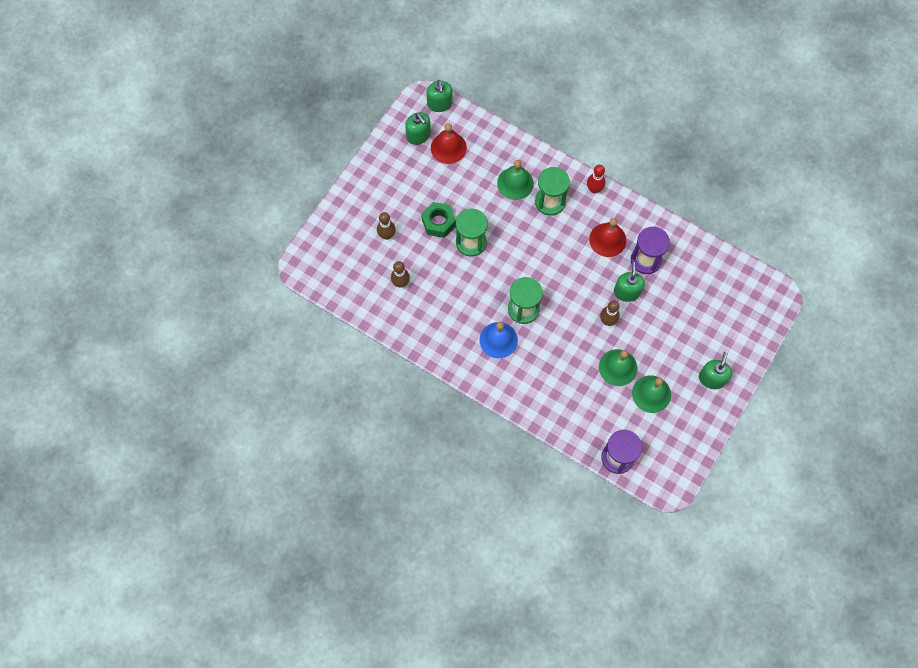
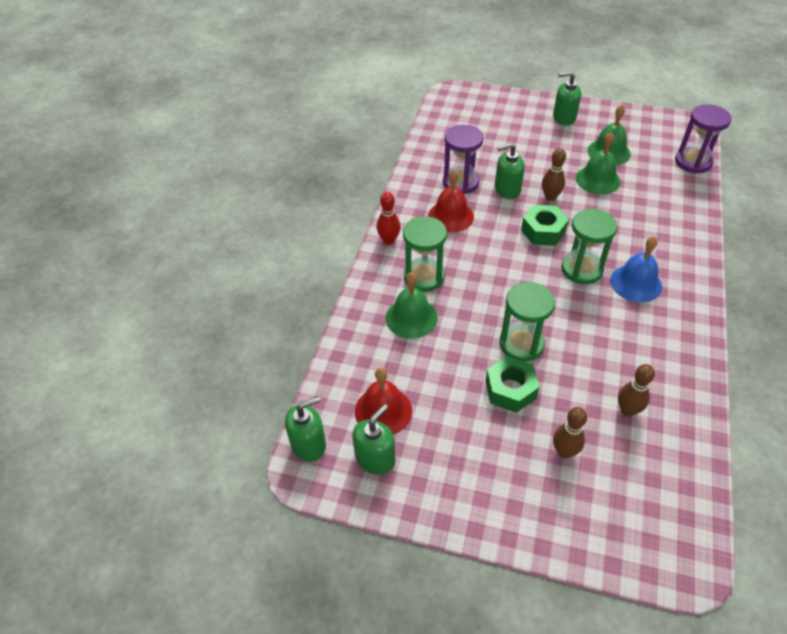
camera: 105 degrees left, 20 degrees down
(570, 299) = (543, 231): none -> green nut

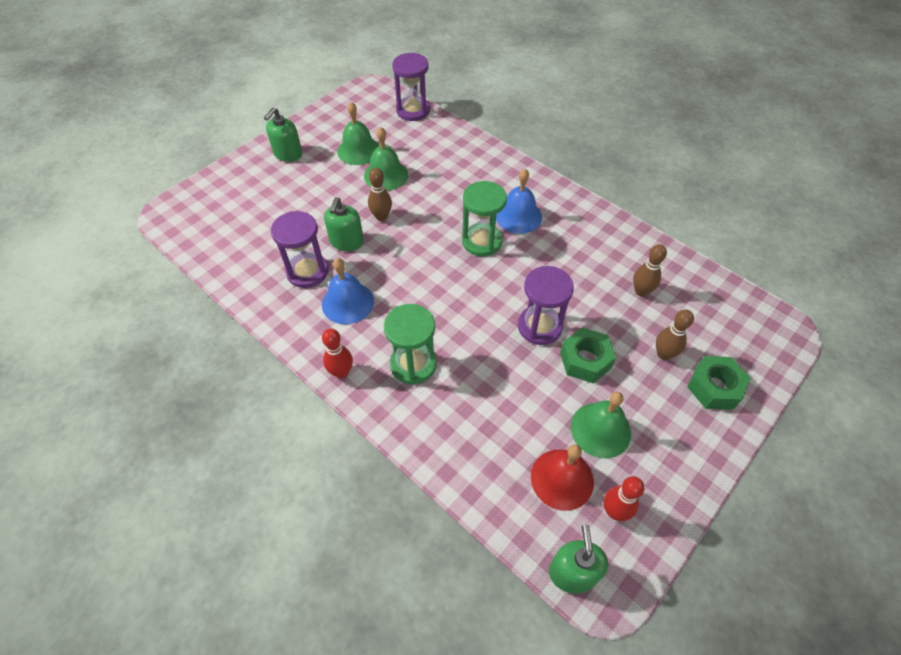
camera: 65 degrees left, 5 degrees up
(375, 458) = (614, 511): green soap dispenser -> red bowling pin
(411, 318) = (460, 400): green bell -> green bell (600, 429)
(451, 216) = (348, 302): red bell -> blue bell
(521, 344) = (539, 326): green hourglass -> purple hourglass
(543, 231) = (419, 244): green nut -> green nut (714, 387)

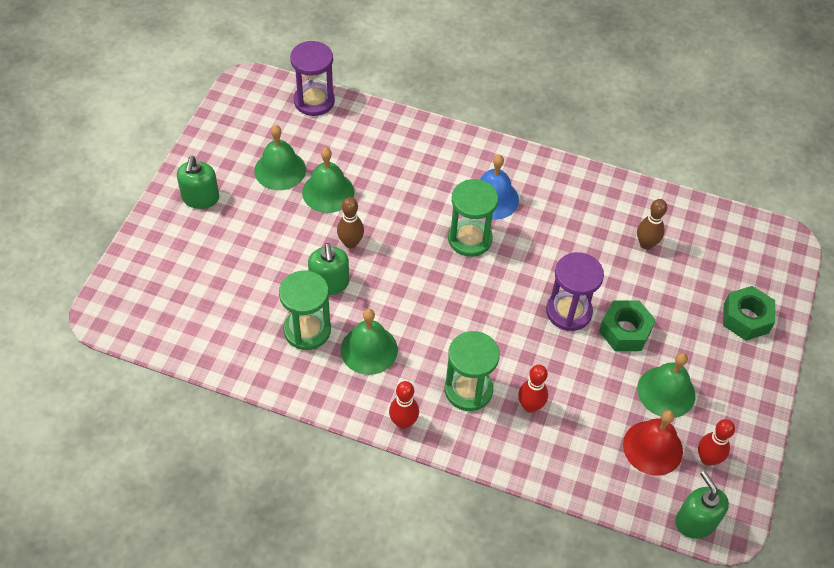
camera: 25 degrees left, 0 degrees up
(307, 272) = (307, 330): purple hourglass -> green hourglass
(348, 302) = (369, 349): blue bell -> green bell
(461, 397) = (530, 406): none -> red bowling pin
(664, 354) = (691, 301): brown bowling pin -> none

